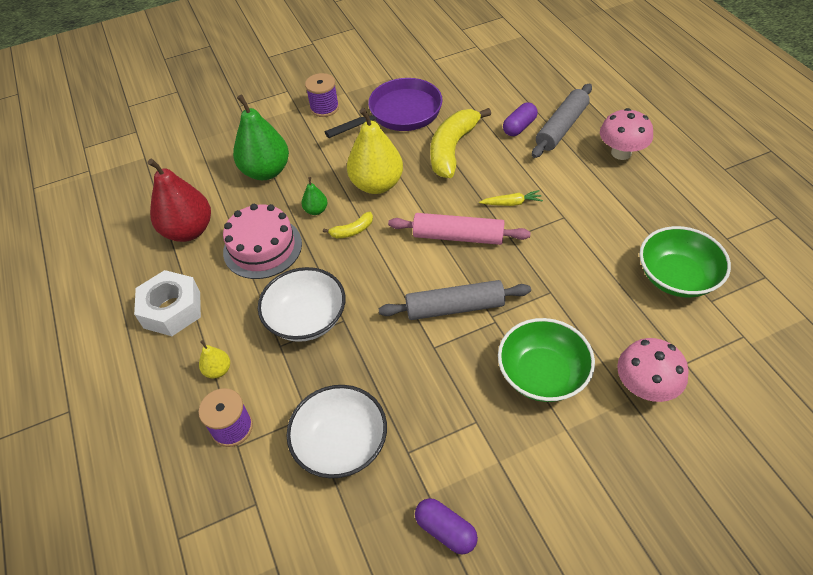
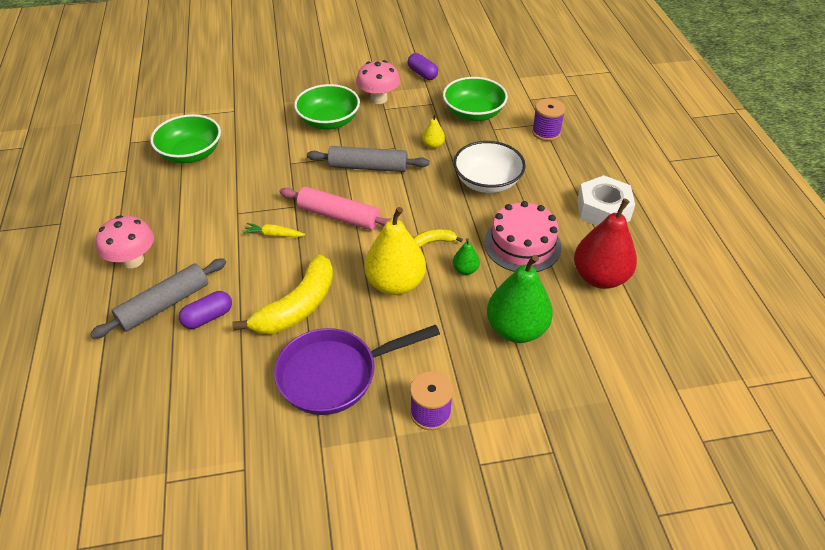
camera: 170 degrees left, 5 degrees down
(218, 370) = (558, 163): yellow pear -> yellow pear (433, 145)
(341, 443) = (473, 113): white bowl -> green bowl
(645, 387) = (270, 105): pink mushroom -> pink mushroom (379, 99)

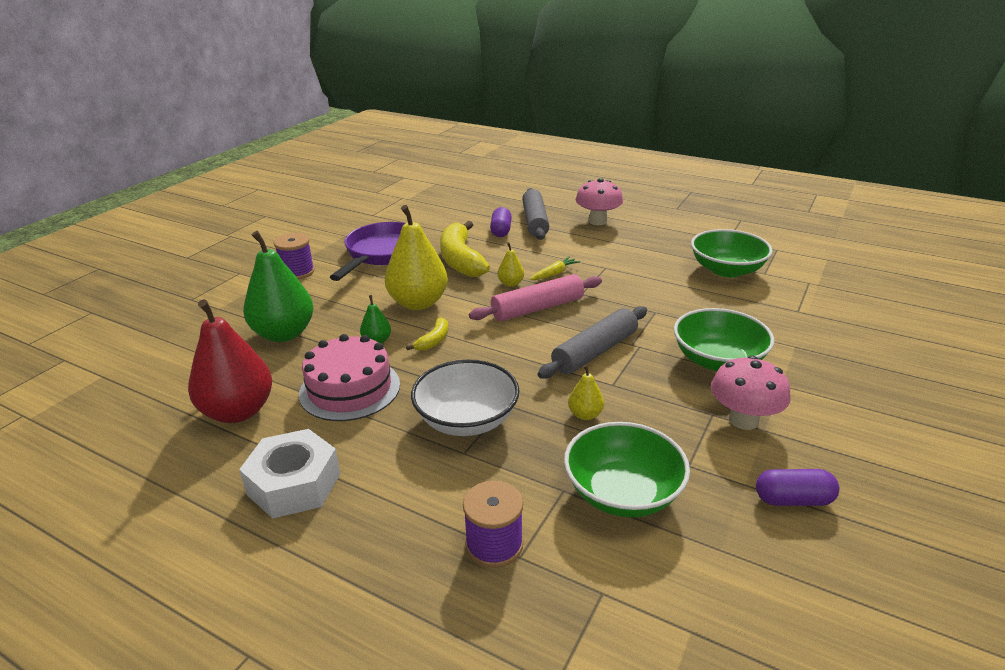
camera: 130 degrees right, 15 degrees down
(314, 250) = (510, 283): none -> yellow pear

